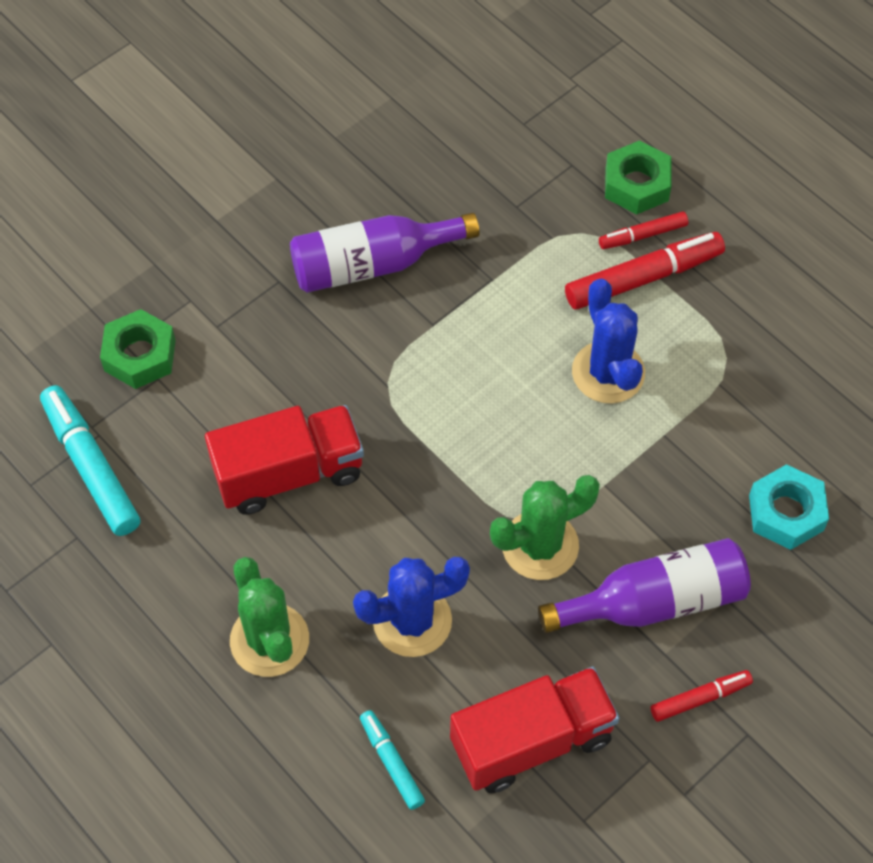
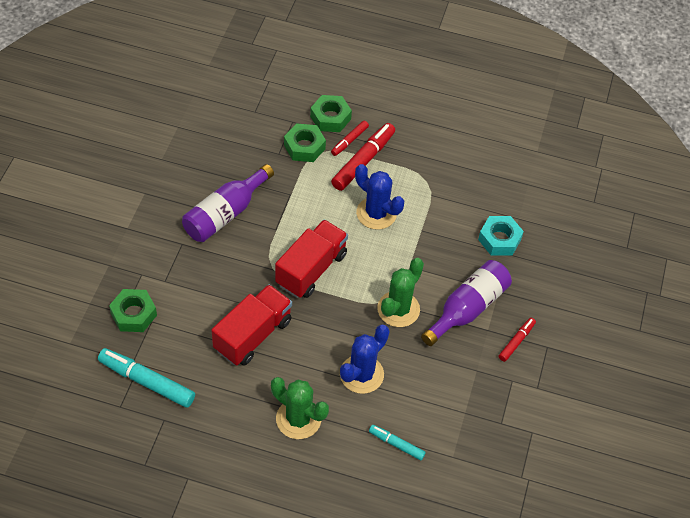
camera: 35 degrees left, 5 degrees down
(532, 741) = (454, 400): red truck -> red truck (311, 269)
(564, 213) = (304, 147): none -> green nut

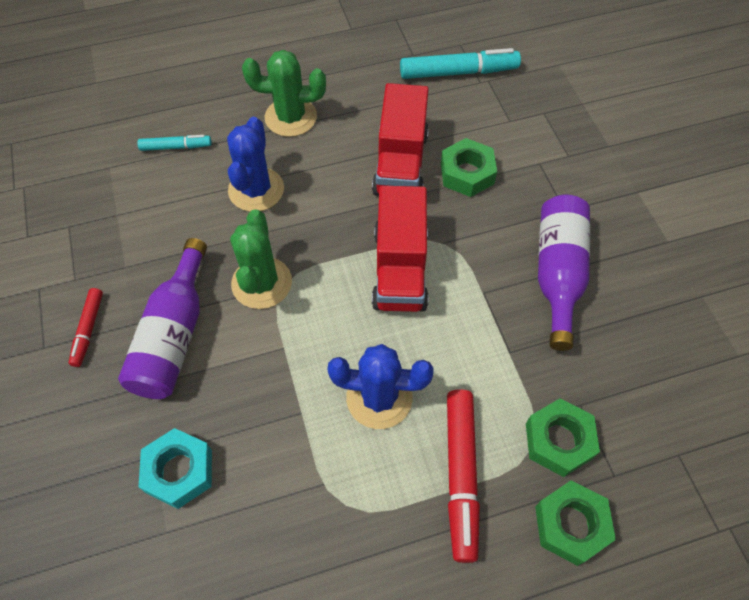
camera: 150 degrees right, 5 degrees up
(133, 314) = (533, 117): green nut -> green nut (467, 173)
(349, 141) = (508, 499): red marker -> none

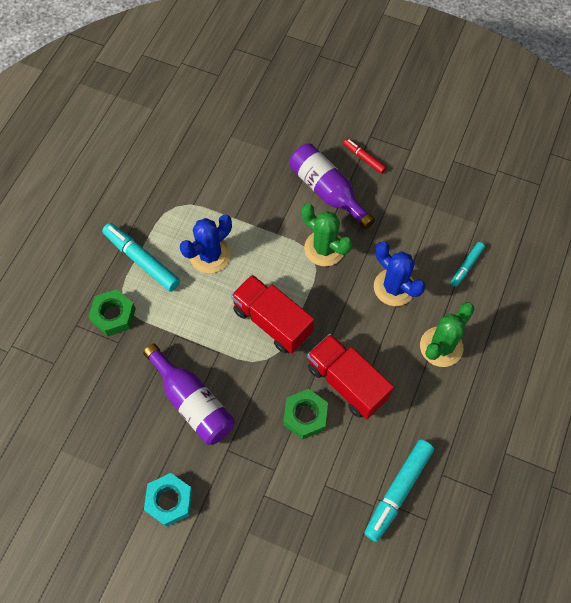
camera: 130 degrees right, 5 degrees up
(179, 471) = (253, 155): turquoise nut -> turquoise nut (169, 501)
(461, 475) = (142, 260): red marker -> turquoise marker
(570, 525) = (78, 286): green nut -> none

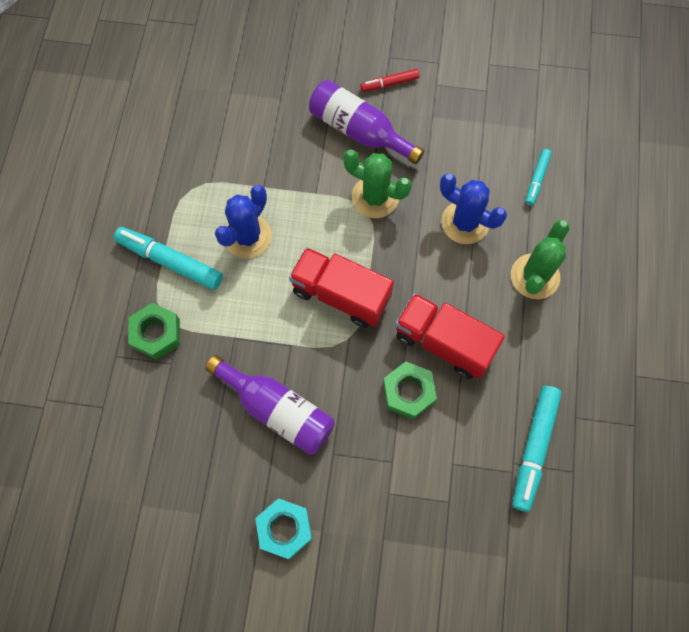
camera: 15 degrees left, 5 degrees up
(364, 158) = (389, 84): red marker -> red marker turned 45 degrees counterclockwise

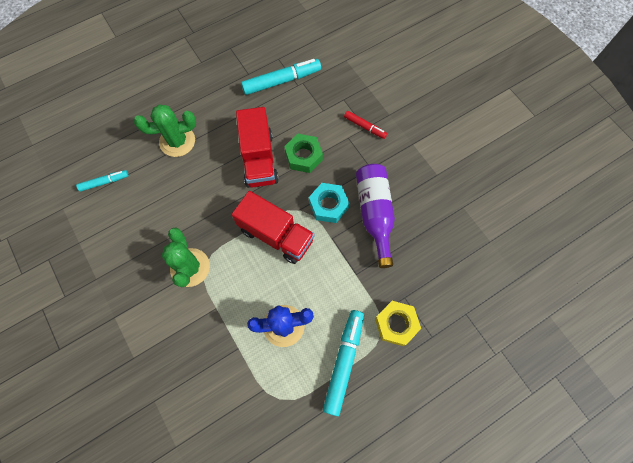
camera: 130 degrees left, 0 degrees up
(156, 333) = (396, 324): green nut -> yellow nut
(170, 262) = (343, 361): turquoise marker -> turquoise marker turned 150 degrees counterclockwise
(284, 529) = (429, 161): turquoise nut -> turquoise nut (328, 205)
(341, 295) = (276, 235): red truck -> red truck turned 45 degrees counterclockwise
(359, 131) = (143, 318): purple bottle -> none
(389, 84) = (85, 329): red marker -> red marker (365, 127)
(465, 222) = (168, 201): blue cactus -> none

